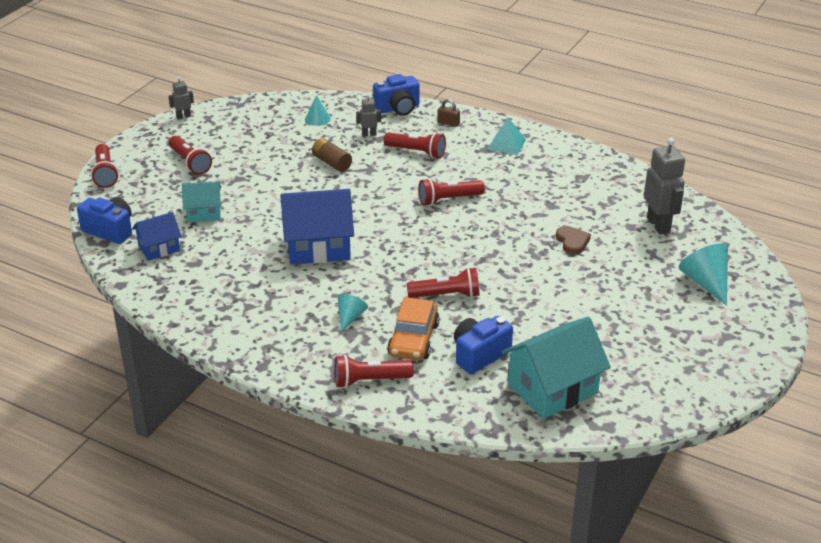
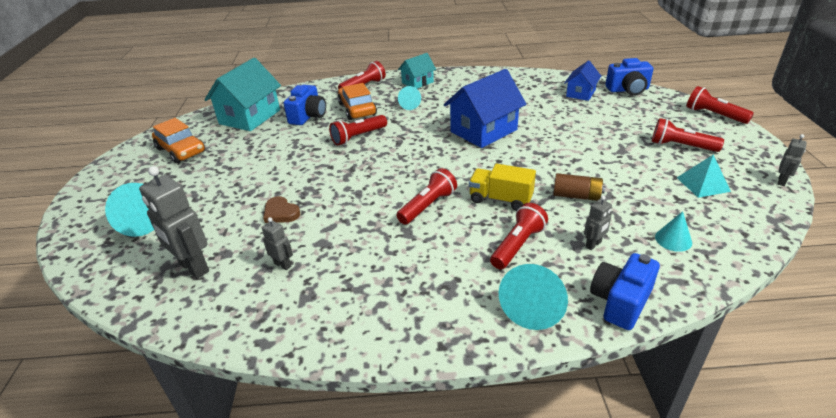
camera: 150 degrees right, 0 degrees up
(204, 213) = (596, 120): turquoise house -> turquoise house (417, 82)
(388, 182) = (500, 199): none -> yellow truck
(416, 152) = (517, 245): red flashlight -> red flashlight turned 135 degrees clockwise
(448, 123) = (533, 307): brown padlock -> turquoise cone
(506, 144) = (431, 307): turquoise pyramid -> turquoise pyramid (703, 184)
(589, 201) = (283, 265): none -> grey robot
(654, 365) = (181, 150): none -> orange car

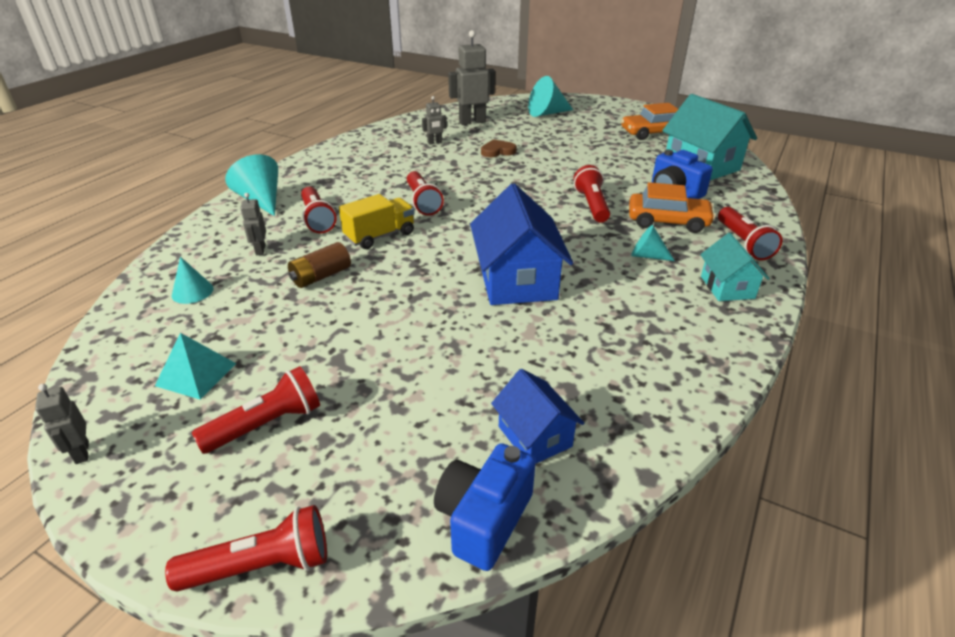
camera: 120 degrees right, 0 degrees up
(620, 302) = (205, 231): blue camera -> none

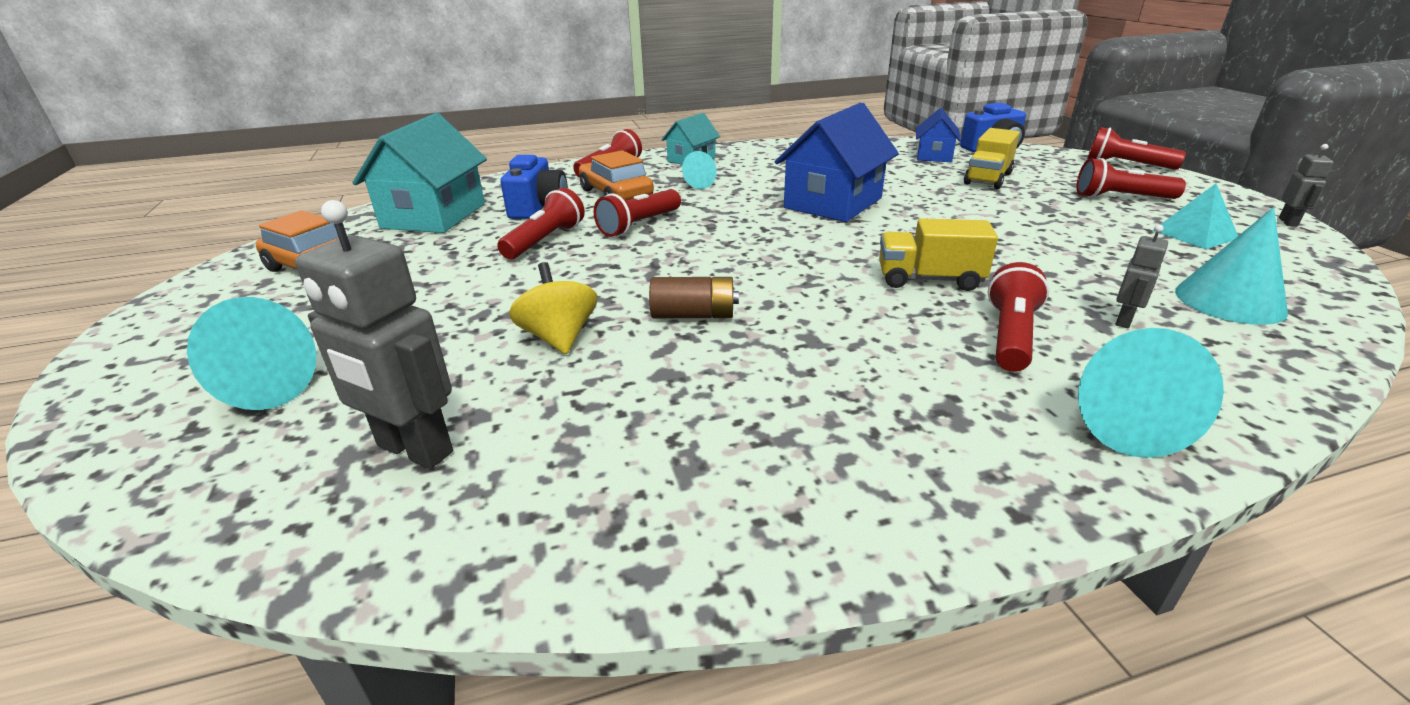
camera: 135 degrees left, 5 degrees down
(192, 292) = (1229, 301): turquoise cone -> turquoise cone, size x1.68
(321, 276) = (1038, 264): brown battery -> brown battery (693, 315)
(423, 202) = (819, 300): red flashlight -> red flashlight (545, 240)
(427, 398) = (987, 179): none -> yellow truck
(435, 142) = (608, 419): grey robot -> none
(497, 151) = (559, 338): brown heart -> yellow spinning top

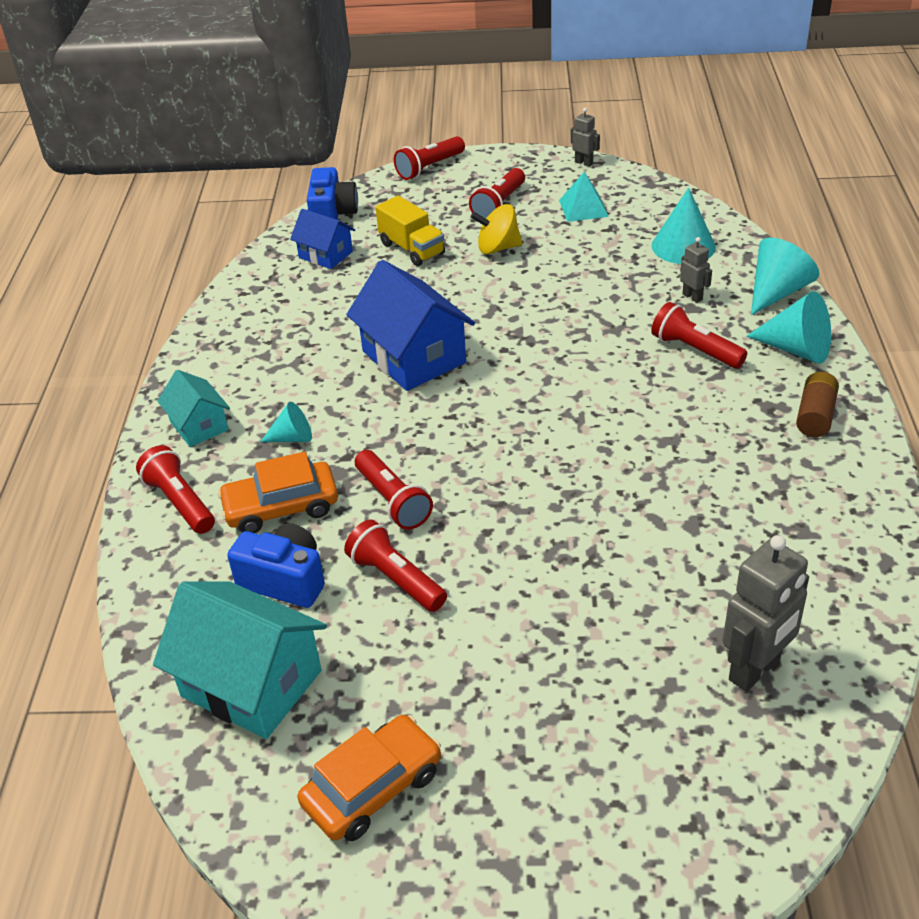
camera: 70 degrees left, 10 degrees up
(259, 389) = (641, 788): turquoise cone -> turquoise cone (777, 292)
(559, 338) = (617, 581): yellow spinning top -> yellow spinning top (497, 248)
(693, 315) = (608, 495): brown battery -> brown battery (815, 416)
(929, 279) = (600, 355): yellow truck -> none

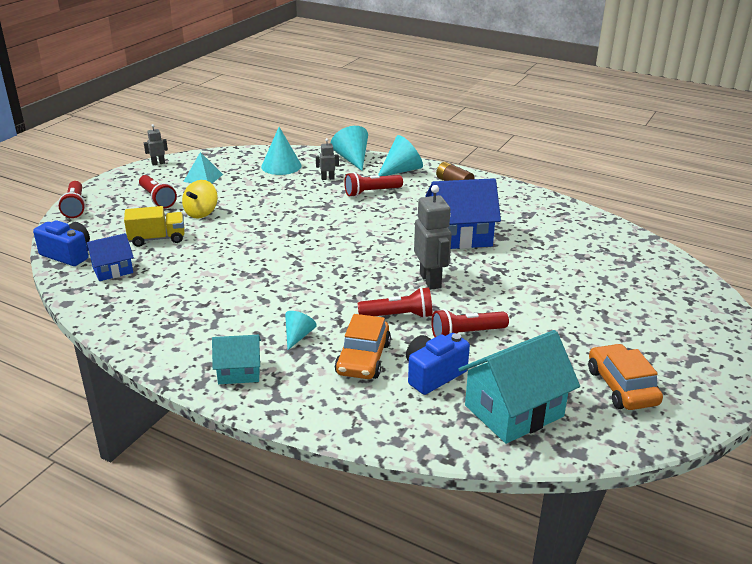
camera: 65 degrees left, 10 degrees down
(180, 502) = (314, 400): red flashlight -> none
(413, 357) = (271, 271): blue house -> blue house (460, 236)
(755, 670) = (607, 254): grey robot -> grey robot (430, 280)

